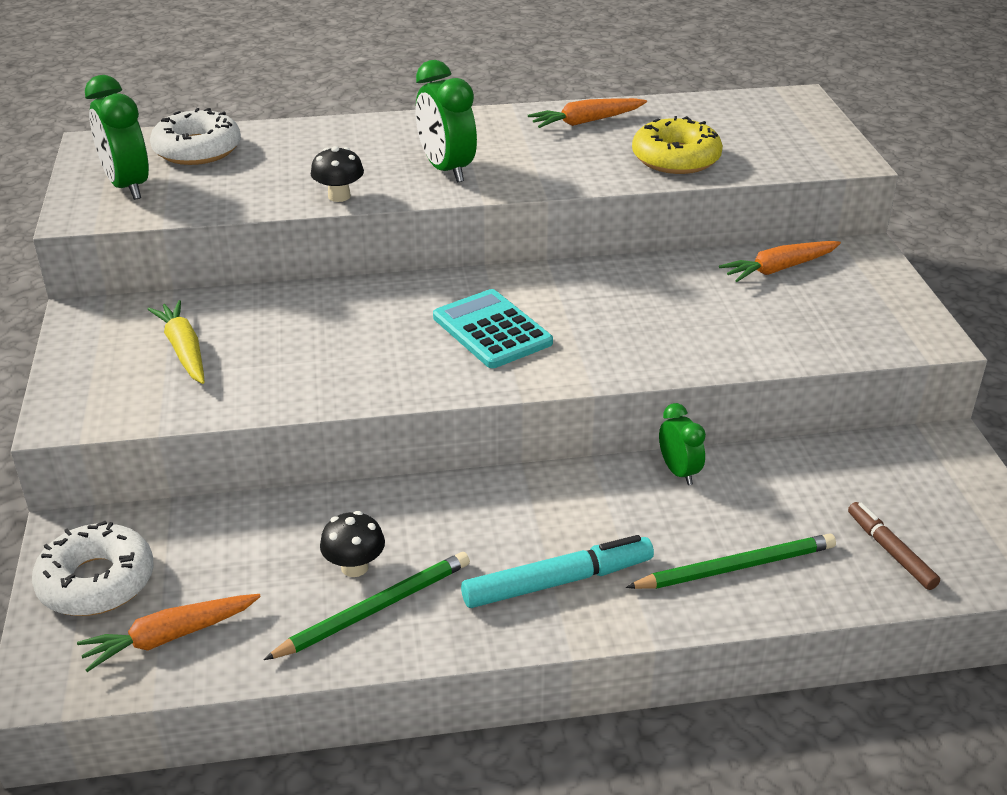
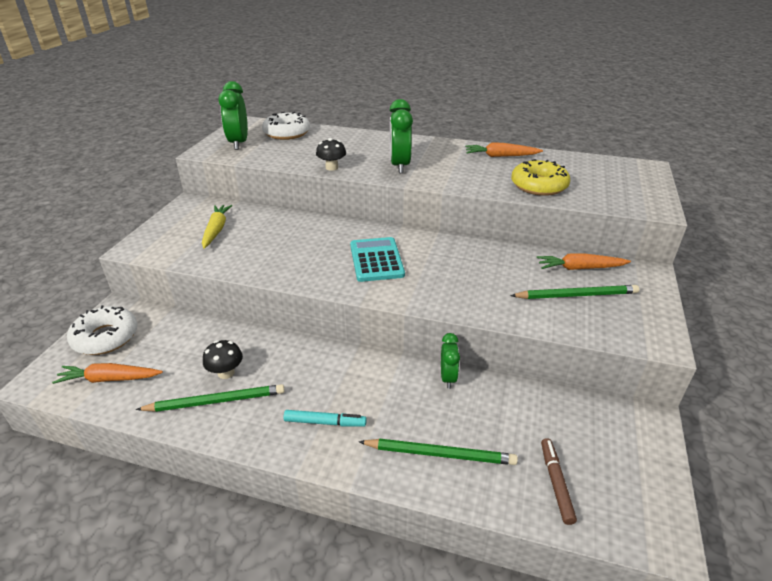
camera: 25 degrees right, 0 degrees up
(558, 582) = (325, 422): turquoise marker -> turquoise marker, size x0.64
(798, 307) = (576, 295): none -> green pencil

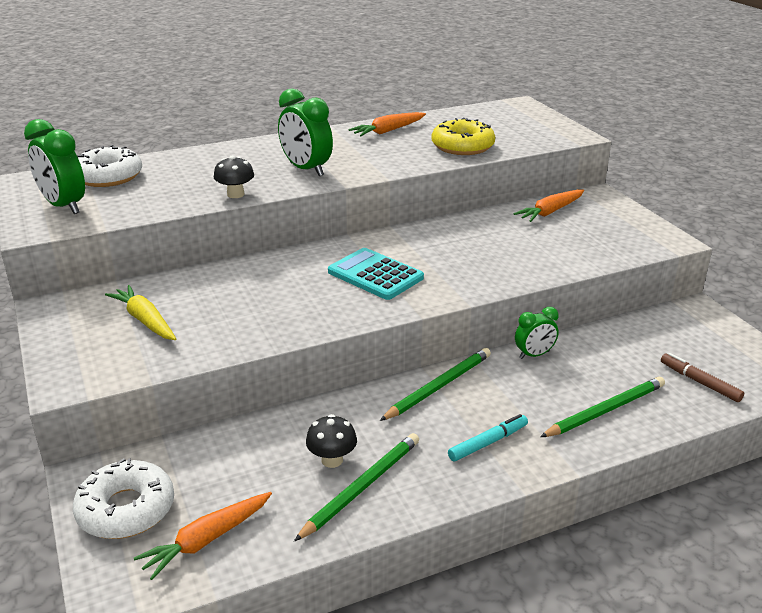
camera: 40 degrees left, 5 degrees down
(448, 378) = (534, 355): green clock -> green clock turned 105 degrees clockwise
(576, 295) = (576, 233): green pencil -> green pencil (439, 386)

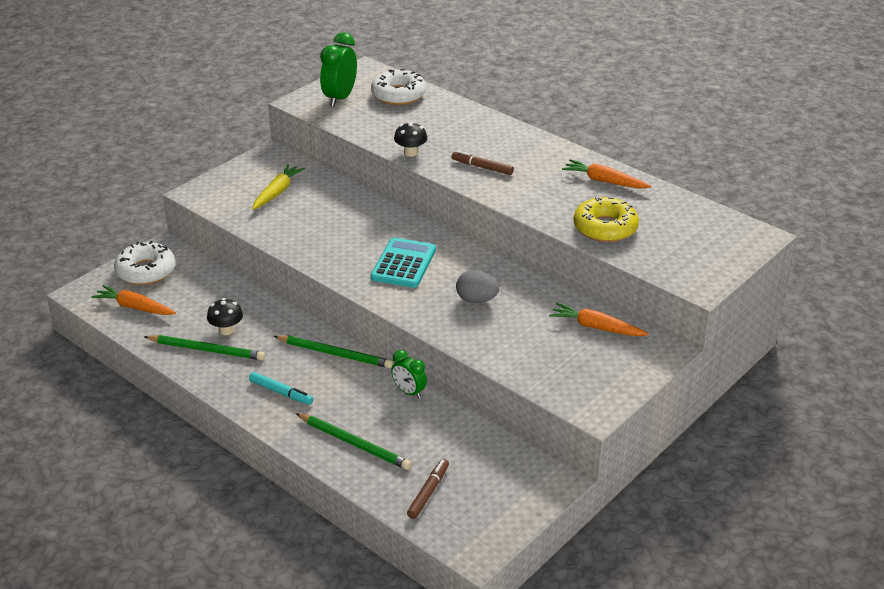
camera: 65 degrees right, 5 degrees up
(306, 169) = (482, 167): green clock -> brown marker
(470, 252) = (476, 300): none -> grey egg

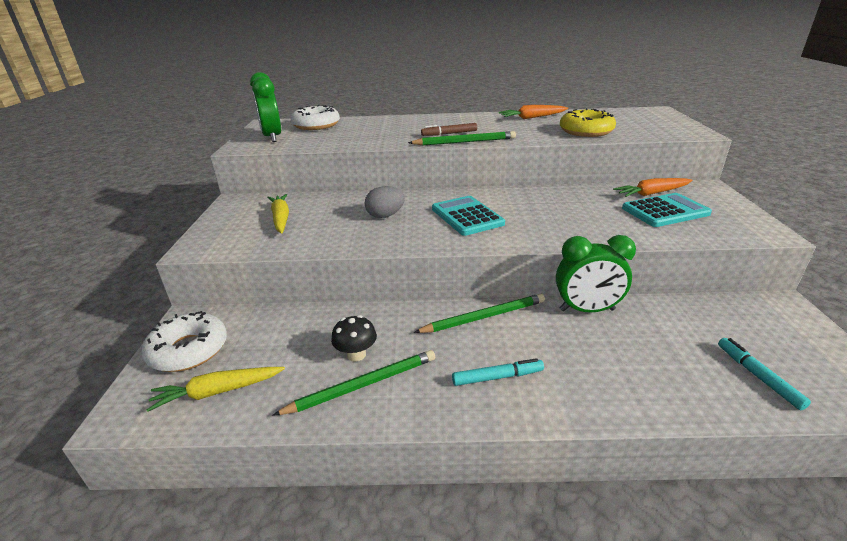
camera: 40 degrees left, 5 degrees down
(135, 307) = (218, 392): orange carrot -> yellow carrot
(354, 443) = (633, 378): green pencil -> green pencil (464, 142)
(409, 392) = (587, 310): green clock -> green clock, size x1.68
(410, 153) = (385, 142): black mushroom -> none
(428, 492) = (758, 376): brown marker -> turquoise marker
(476, 300) = (558, 213): grey egg -> grey egg (385, 215)
(563, 348) = (665, 211): none -> turquoise calculator

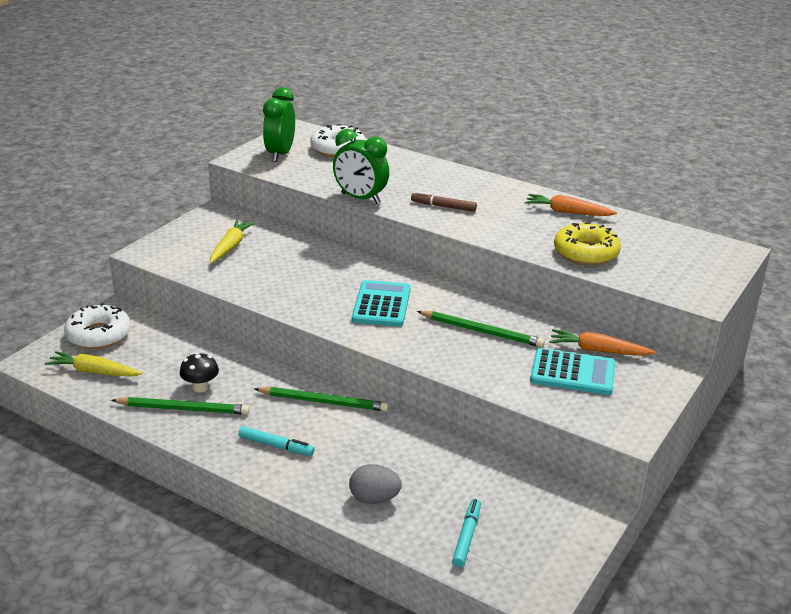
camera: 30 degrees right, 0 degrees up
(385, 215) = (315, 276): grey egg -> grey egg (374, 499)
(464, 142) = (440, 223): green pencil -> green pencil (482, 331)
(587, 310) = (413, 433): green clock -> green clock (360, 198)

